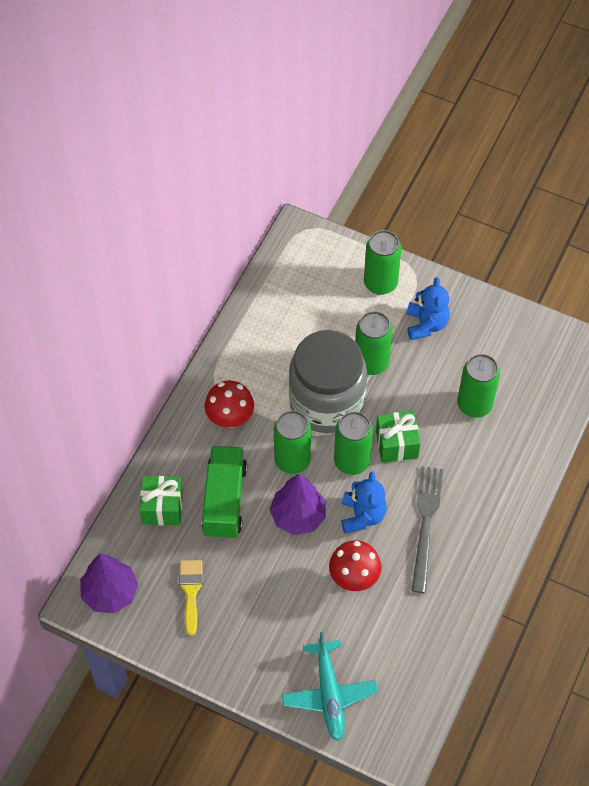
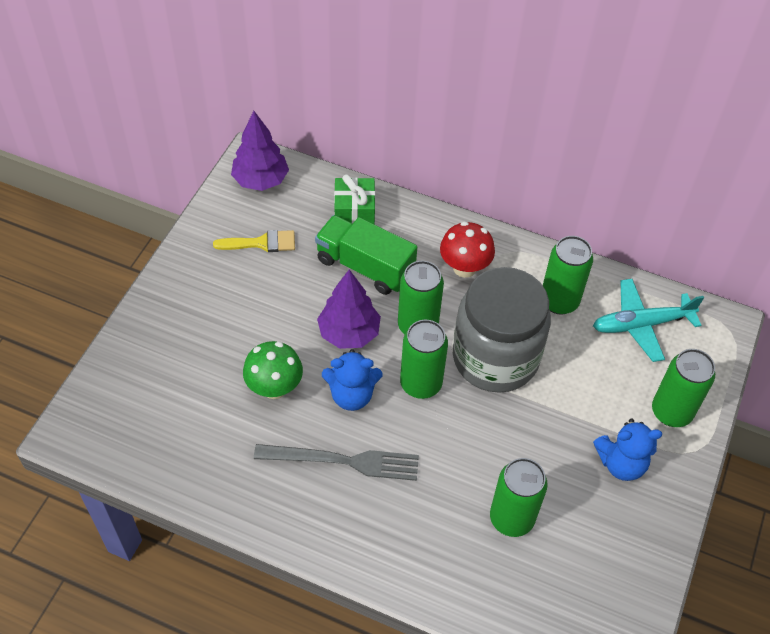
camera: 85 degrees right, 5 degrees down
(224, 500) = (365, 267): green truck -> green truck turned 150 degrees counterclockwise
(329, 694) = (140, 366): turquoise plane -> turquoise plane (642, 324)
(354, 578) = (274, 388): red mushroom -> green mushroom
(371, 363) = (555, 403): green can -> green can (559, 301)
(396, 444) = (447, 430): green gift -> none

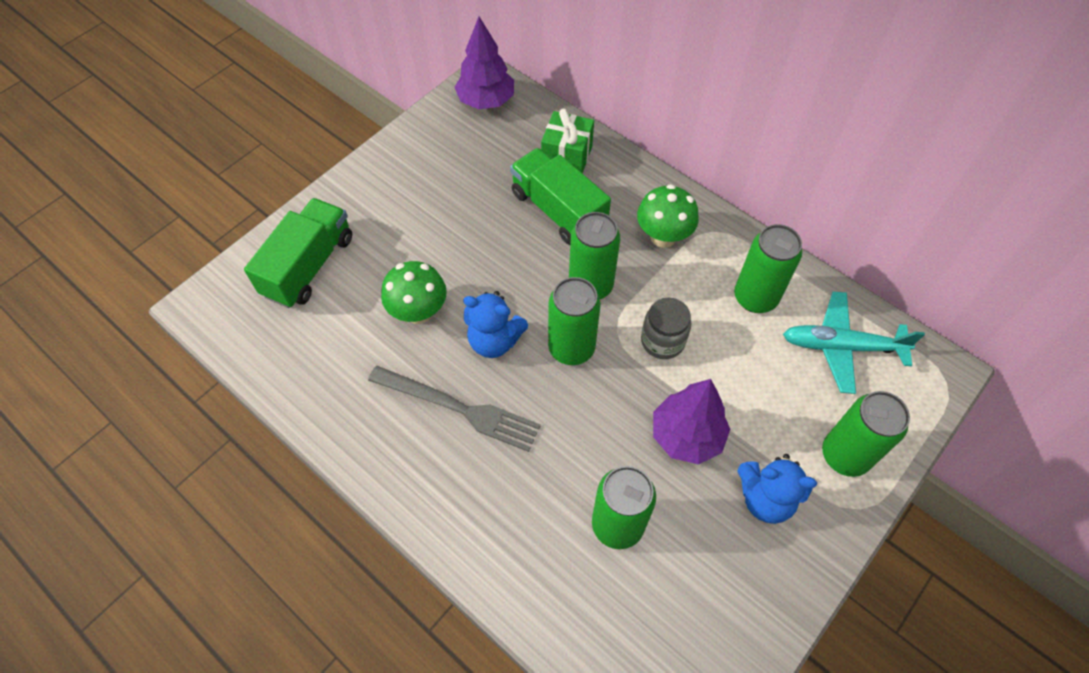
camera: 20 degrees right, 5 degrees up
(155, 372) = (309, 266): none -> green truck
(261, 243) = (463, 162): yellow brush -> none
(349, 333) = (516, 275): purple tree -> purple tree (686, 436)
(464, 268) = (663, 237): red mushroom -> green mushroom
(495, 357) = (662, 341): grey jar -> grey jar, size x0.45

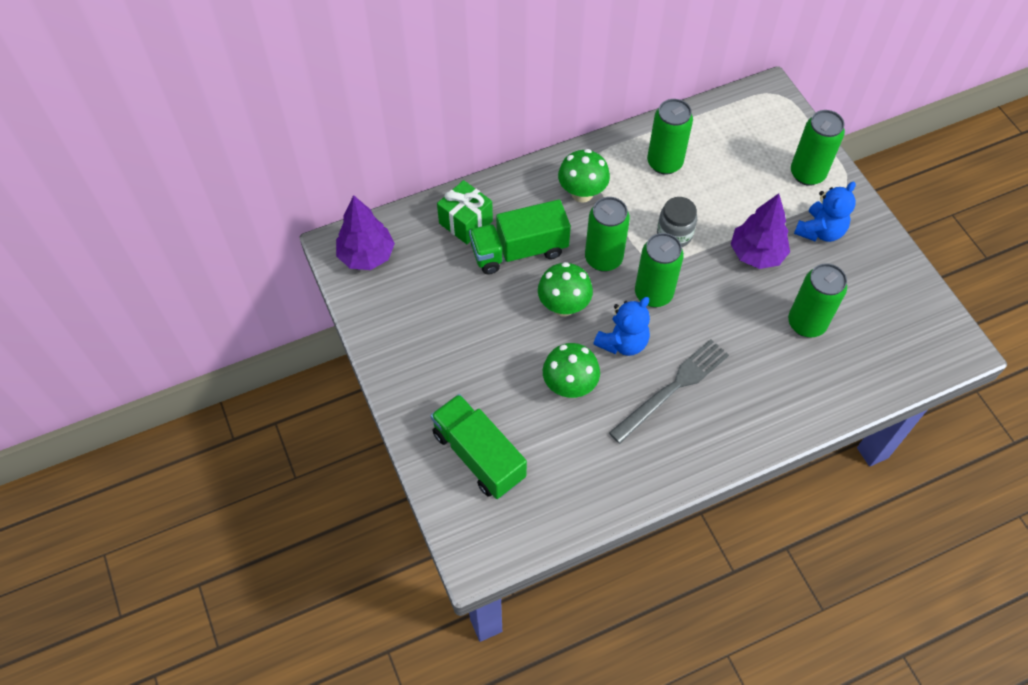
camera: 65 degrees left, 0 degrees up
(512, 272) = (563, 306): none -> green mushroom
(842, 347) = (727, 134): turquoise plane -> none

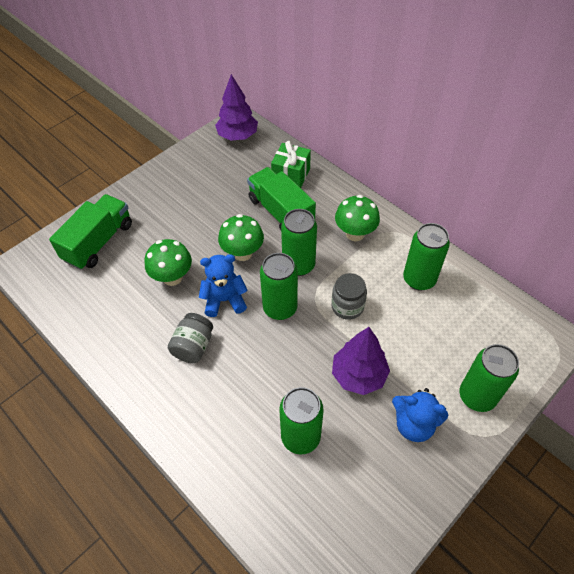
camera: 70 degrees right, 5 degrees down
(622, 342) = (224, 300): blue teddy bear -> blue teddy bear turned 150 degrees clockwise
(672, 388) = (193, 346): grey fork -> grey jar

